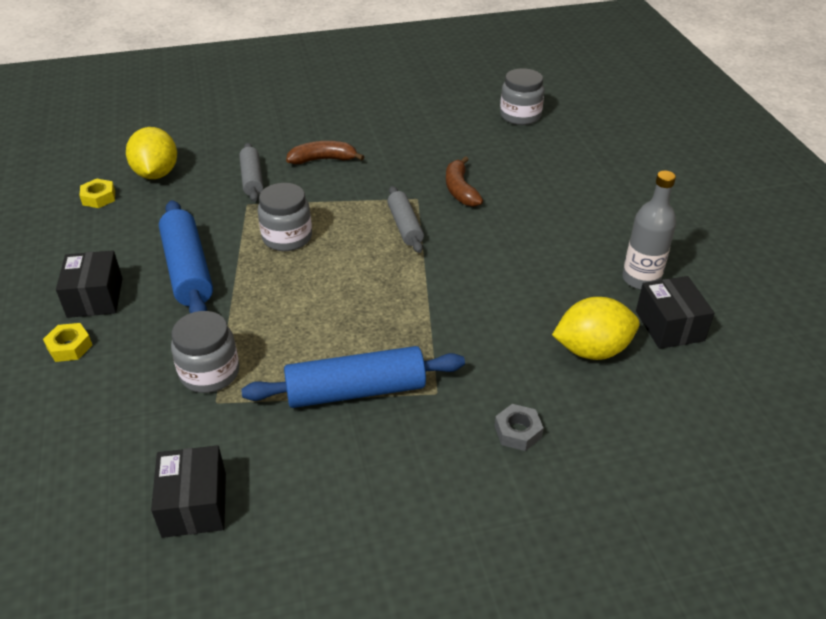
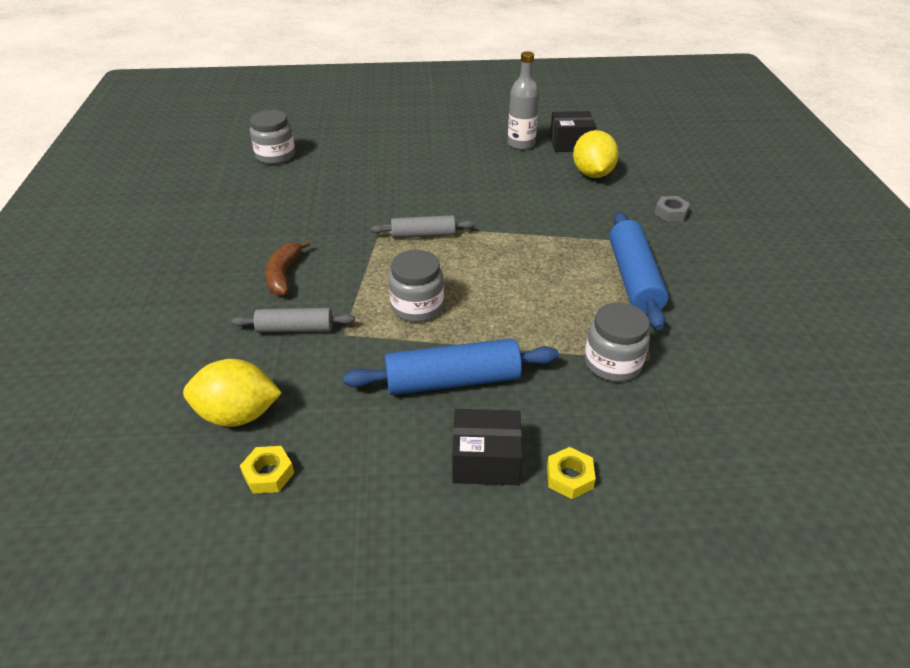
camera: 80 degrees left, 0 degrees up
(194, 504) = (765, 372): black box -> none
(460, 190) = (379, 200): brown banana -> none

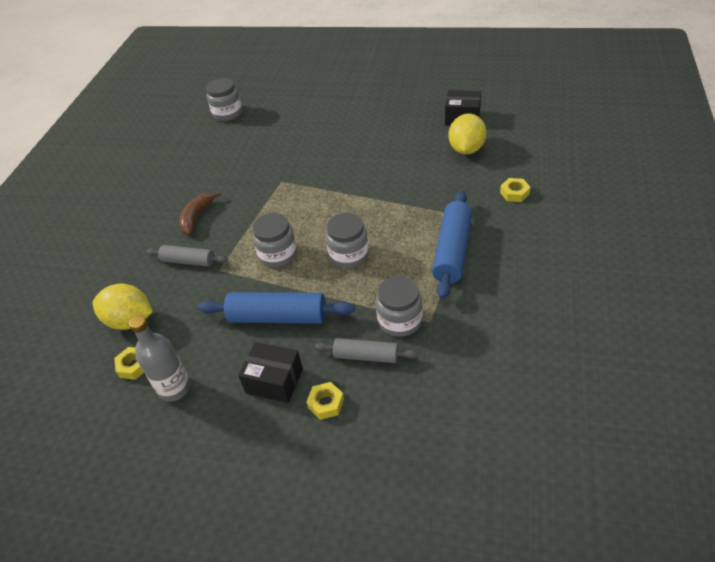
camera: 20 degrees right, 5 degrees up
(423, 235) = (307, 194): grey rolling pin -> grey rolling pin (366, 356)
(510, 297) = (349, 255): none -> grey jar
(521, 144) = (420, 115): grey bottle -> grey bottle (174, 388)
(670, 213) = (514, 193): grey nut -> yellow nut

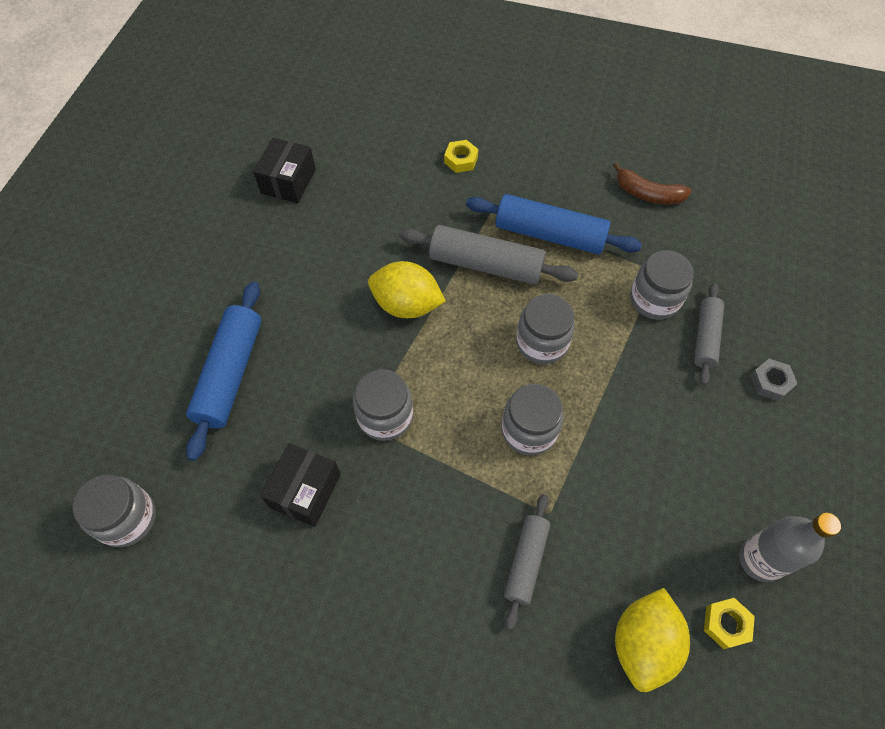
camera: 90 degrees left, 15 degrees up
(196, 217) = (423, 556): brown banana -> brown banana (648, 194)
(274, 381) = (743, 436): black box -> black box (305, 491)
(278, 317) = (644, 431): blue rolling pin -> blue rolling pin (230, 374)
(286, 188) = (385, 416): none -> grey jar
(326, 403) = (770, 382): yellow nut -> grey nut
(413, 218) = (485, 265): none -> grey rolling pin
(466, 149) = (361, 189): yellow lemon -> yellow lemon (406, 305)

